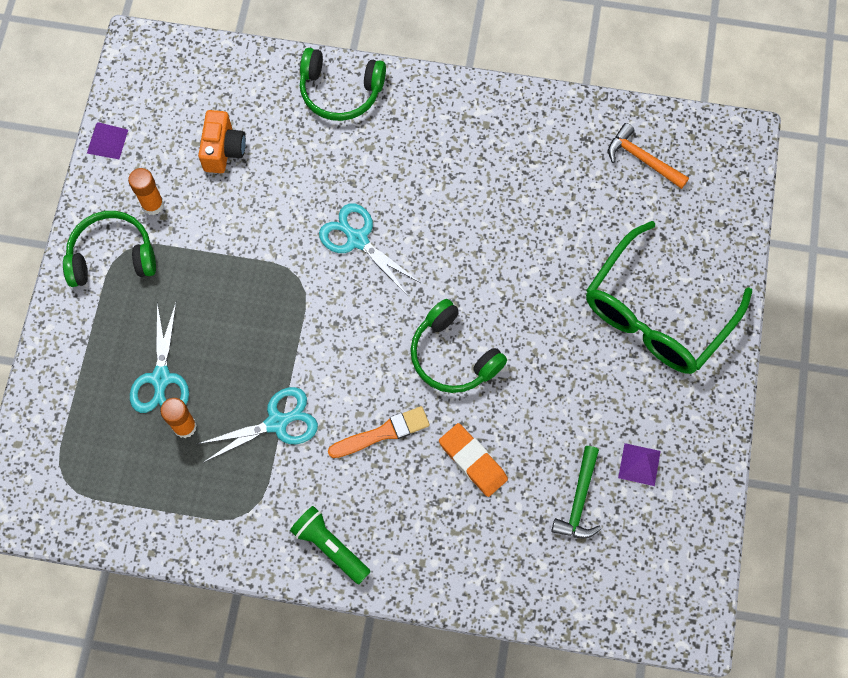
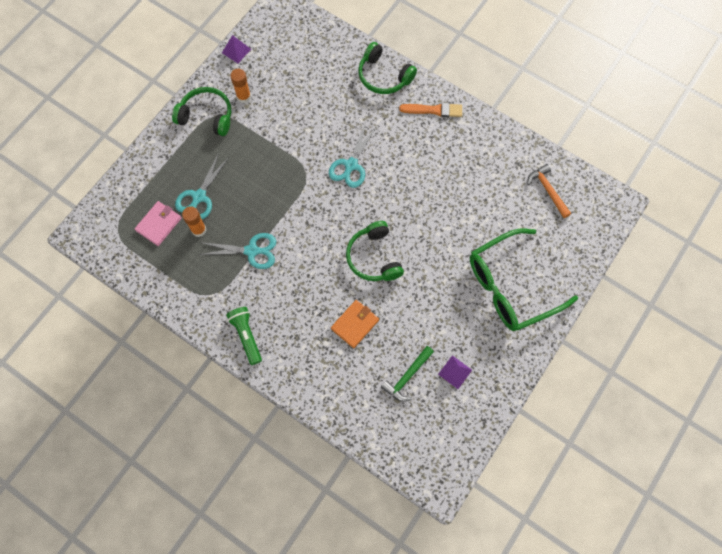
camera: 25 degrees right, 0 degrees up
(121, 444) = (159, 224): none -> pink wallet
(223, 150) = (299, 82): orange camera -> none
(357, 239) = (351, 165): turquoise scissors -> turquoise scissors turned 135 degrees counterclockwise
(383, 433) = (310, 284): orange brush -> orange brush (434, 110)
(473, 461) = (355, 324): orange eraser -> orange wallet

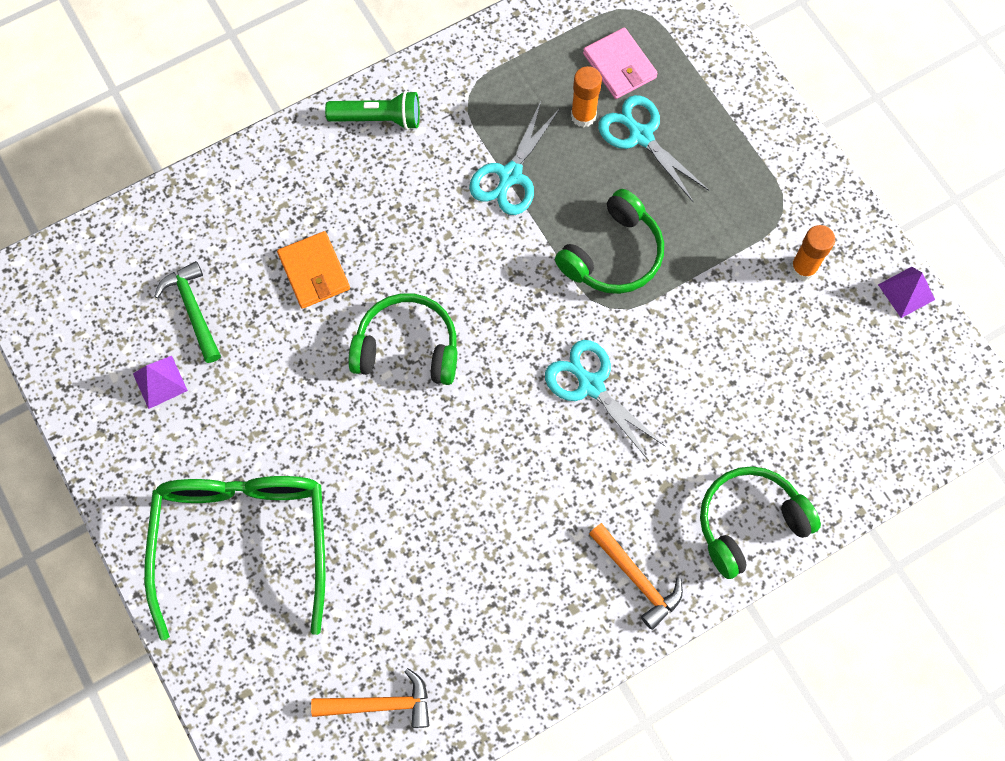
camera: 115 degrees right, 0 degrees up
(206, 116) = (788, 198): green headphones -> green headphones (613, 255)
(434, 110) = (637, 579): orange brush -> orange hammer

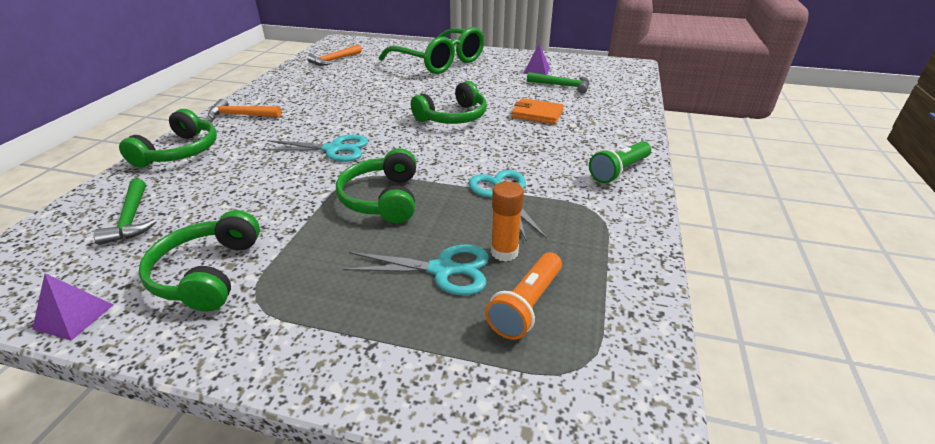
camera: 135 degrees right, 35 degrees down
(619, 66) = (526, 305): pink wallet -> orange flashlight
(803, 268) = (207, 273): orange glue stick -> green headphones
(837, 403) = (131, 219): none -> green hammer

